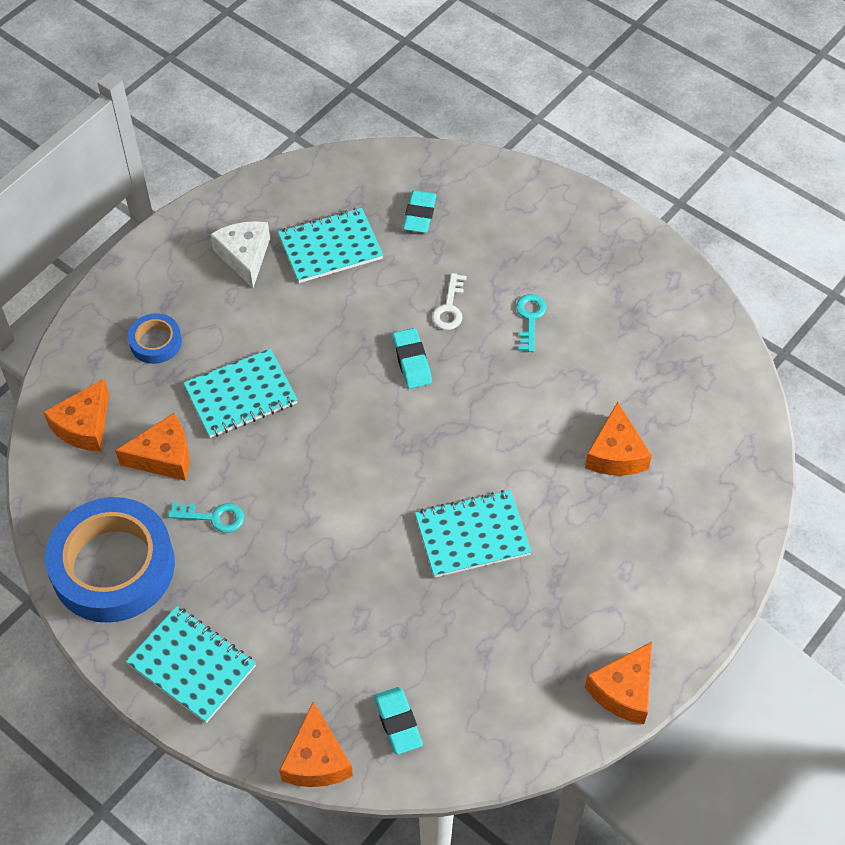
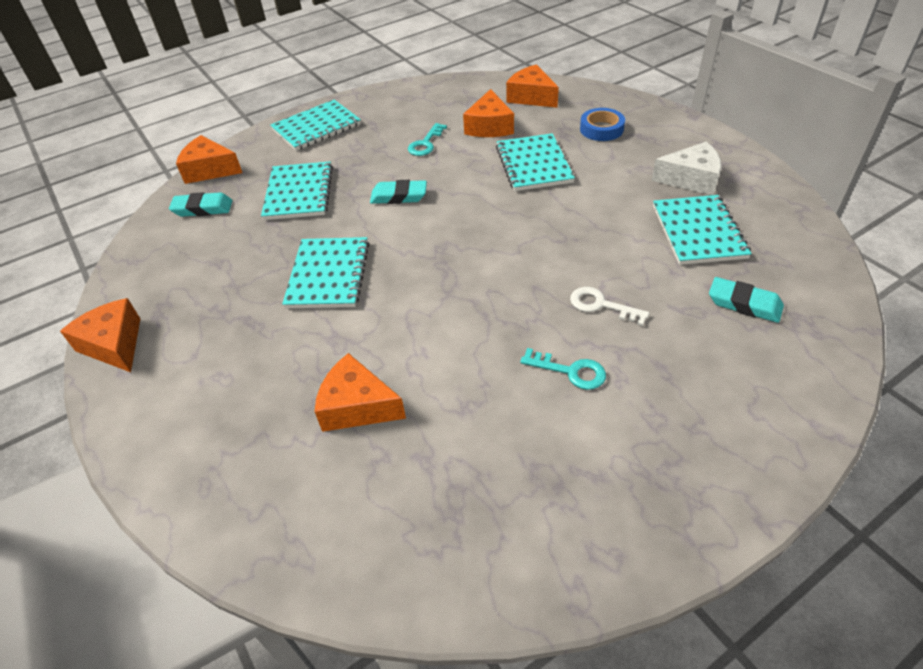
camera: 110 degrees right, 10 degrees down
(113, 566) = (410, 103): blue tape -> none
(343, 623) = (299, 193): none -> turquoise notebook
(412, 361) = (538, 266): turquoise eraser -> turquoise eraser (399, 196)

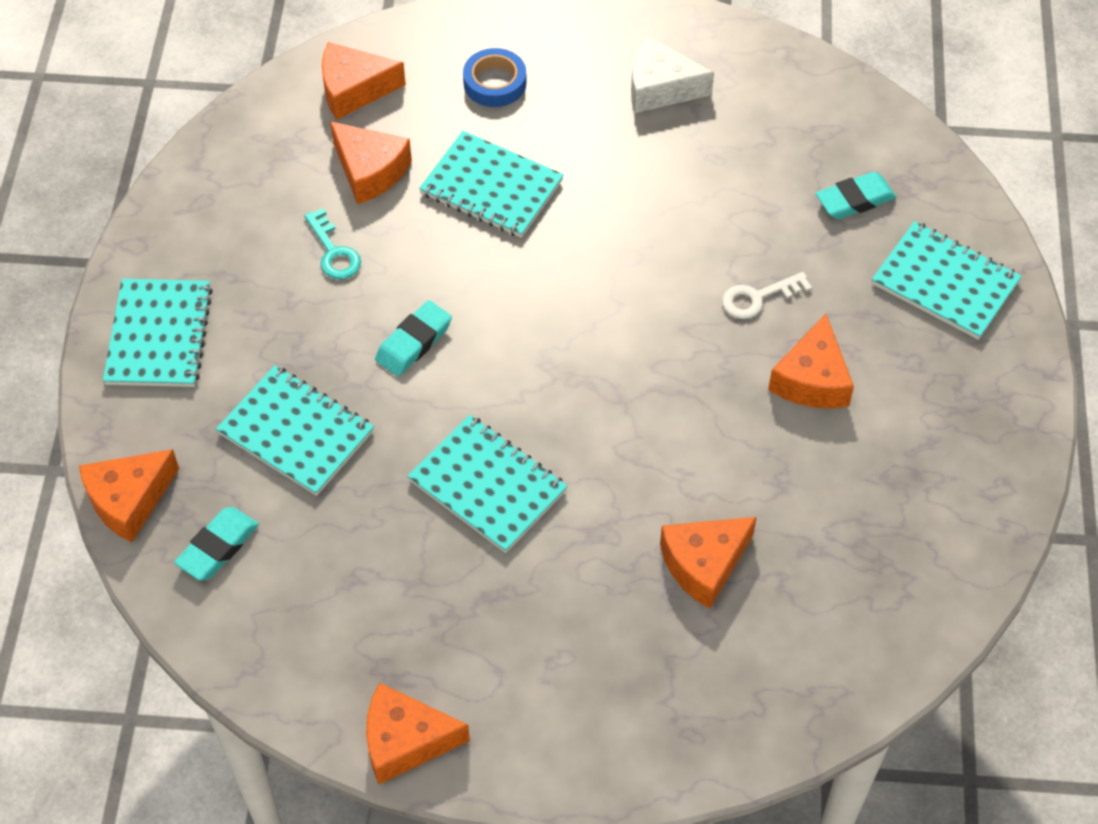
camera: 55 degrees left, 10 degrees up
(570, 371) = (812, 379): turquoise key -> orange cheese
(691, 179) = (660, 88): white cheese -> white cheese turned 120 degrees counterclockwise
(698, 232) = (738, 150): turquoise notebook -> turquoise notebook (945, 283)

